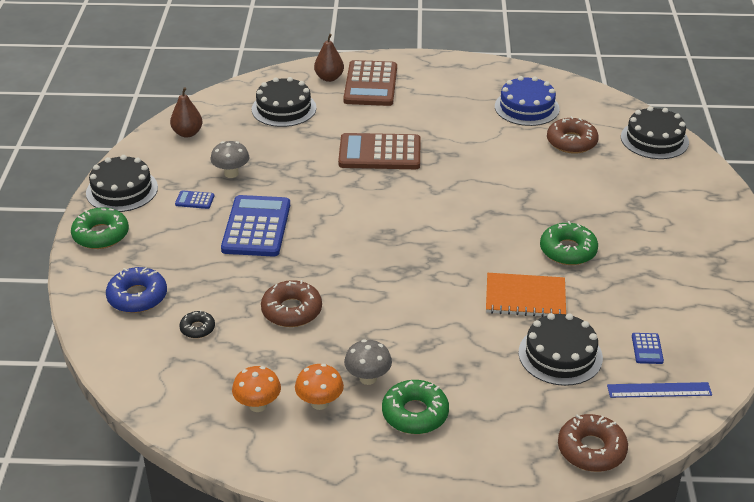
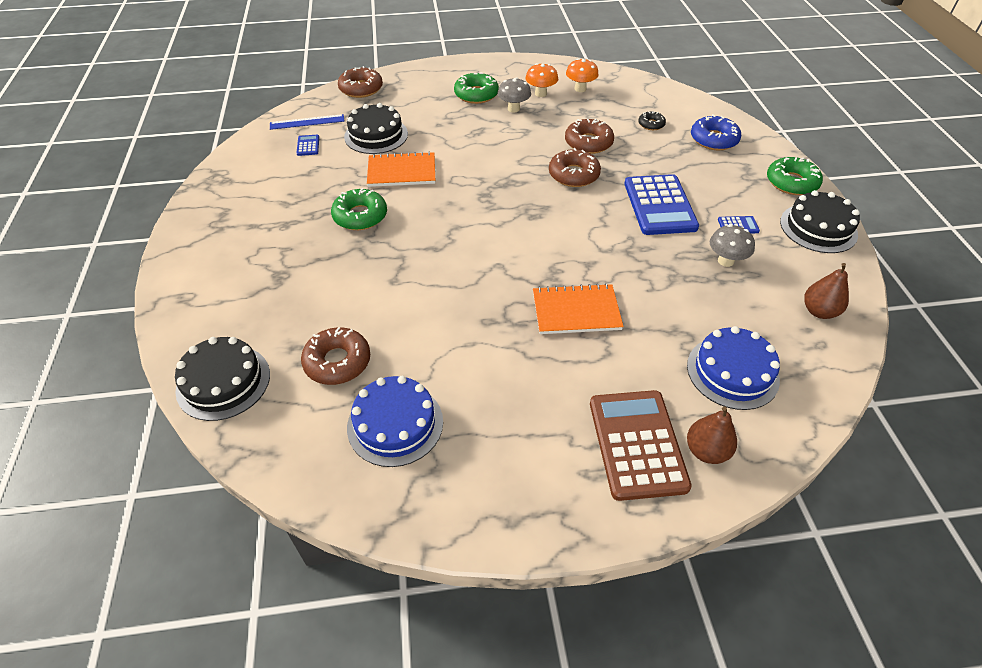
camera: 170 degrees right, 10 degrees up
(284, 108) = (732, 372): black cake -> blue cake
(328, 271) = (573, 174): none -> brown donut
(379, 153) = (576, 311): brown calculator -> orange notebook

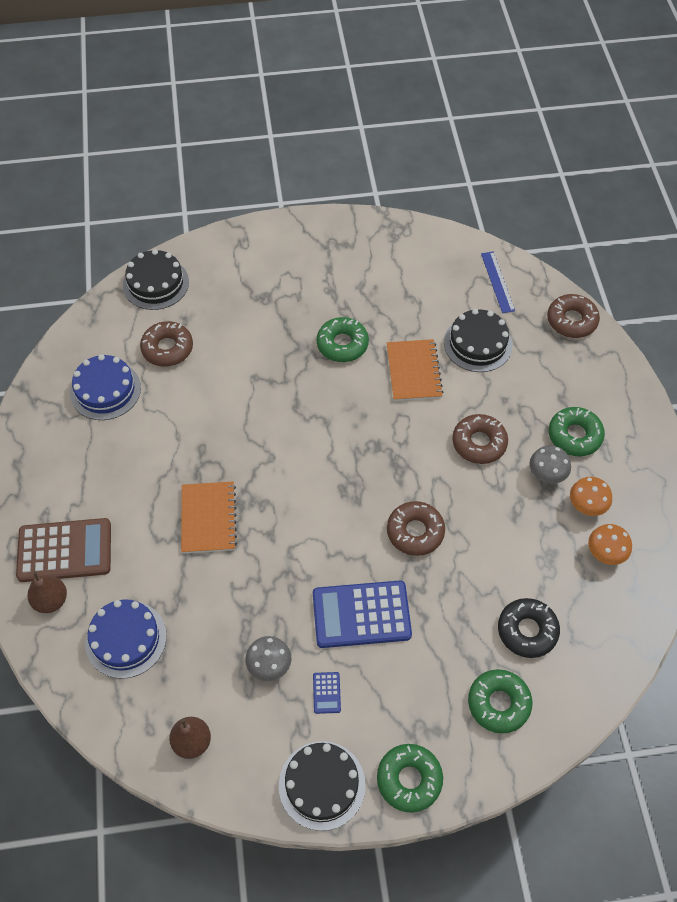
camera: 90 degrees right, 10 degrees up
(308, 146) = (454, 289): blue calculator -> none
(588, 143) = (479, 552): brown donut -> brown donut (479, 443)
(651, 124) = (527, 631): black donut -> black donut, size x1.76
(713, 139) = (498, 703): blue donut -> green donut

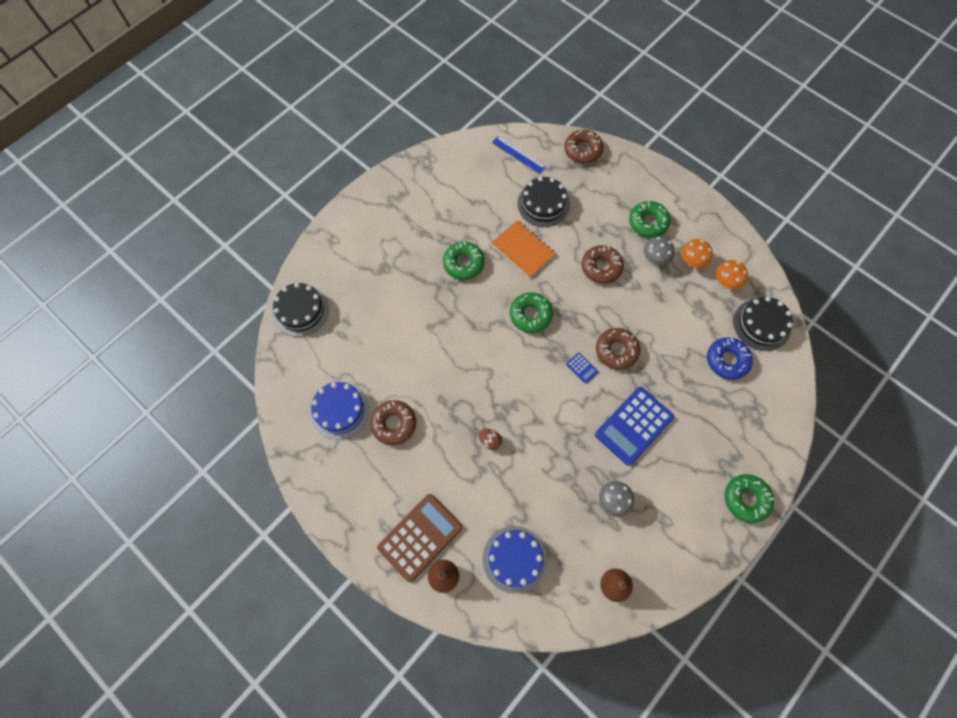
camera: 40 degrees left, 10 degrees up
(167, 348) = (353, 350): brown donut -> brown donut (394, 424)
(208, 518) = (490, 441): orange notebook -> brown egg
(322, 785) = (705, 544): black cake -> black cake (761, 324)
(326, 693) = (658, 488): blue calculator -> blue calculator (582, 368)
(498, 703) = (750, 415): green donut -> green donut (530, 315)
(527, 631) = (727, 360): black donut -> blue donut

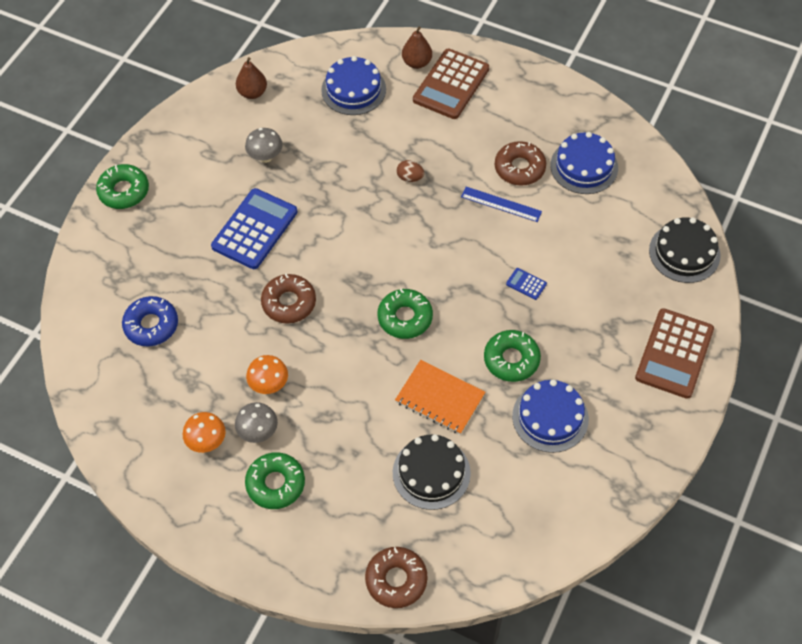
camera: 165 degrees right, 10 degrees down
(349, 238) = (674, 354): none -> brown calculator
(453, 218) = (550, 417): none -> blue cake
(518, 155) = (492, 544): blue ruler -> blue ruler (501, 204)
(582, 368) = (326, 273): blue calculator -> blue calculator (526, 284)
(601, 267) = (329, 401): brown donut -> none
(725, 282) = (158, 424): orange mushroom -> orange mushroom (269, 385)
(761, 324) = (108, 380): black cake -> none

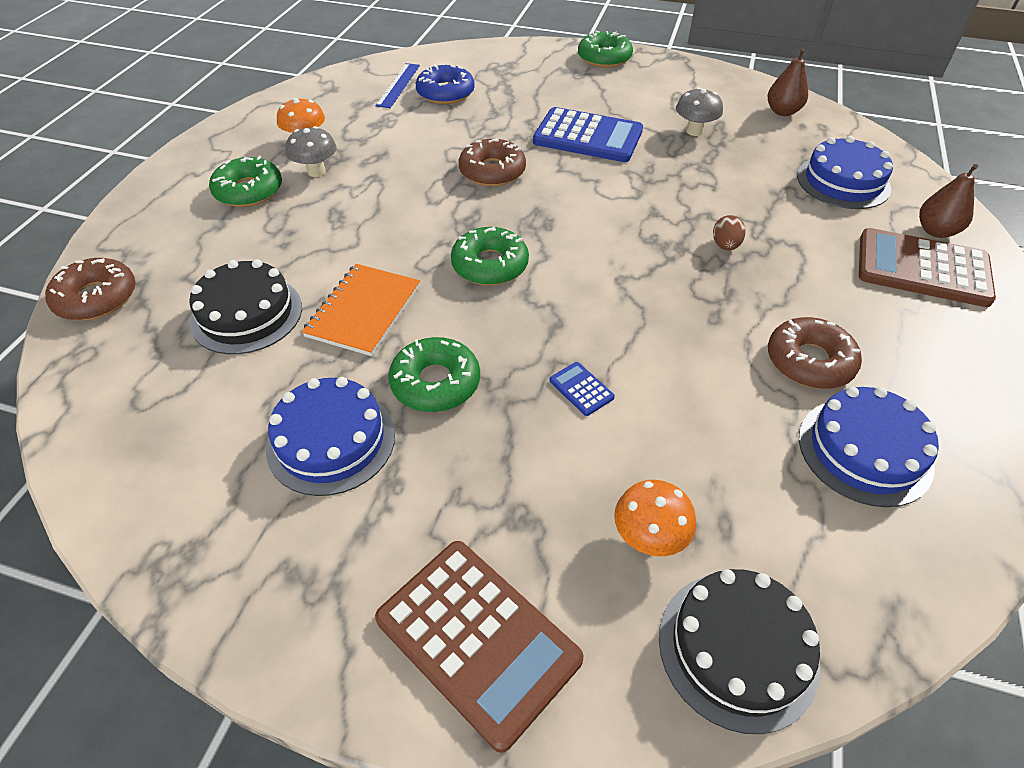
camera: 80 degrees right, 10 degrees down
(269, 385) = (378, 171): orange mushroom -> orange mushroom (649, 538)
(501, 204) = (725, 345): blue ruler -> blue ruler (398, 85)
(526, 284) = (581, 389): blue calculator -> blue calculator turned 60 degrees counterclockwise
(674, 354) = (477, 639): brown calculator -> brown calculator turned 150 degrees counterclockwise

